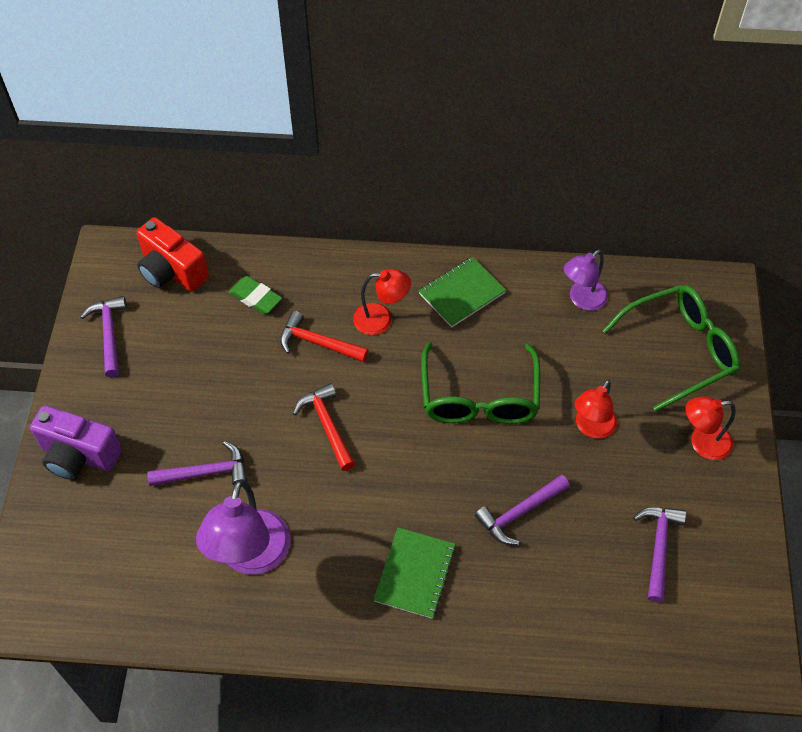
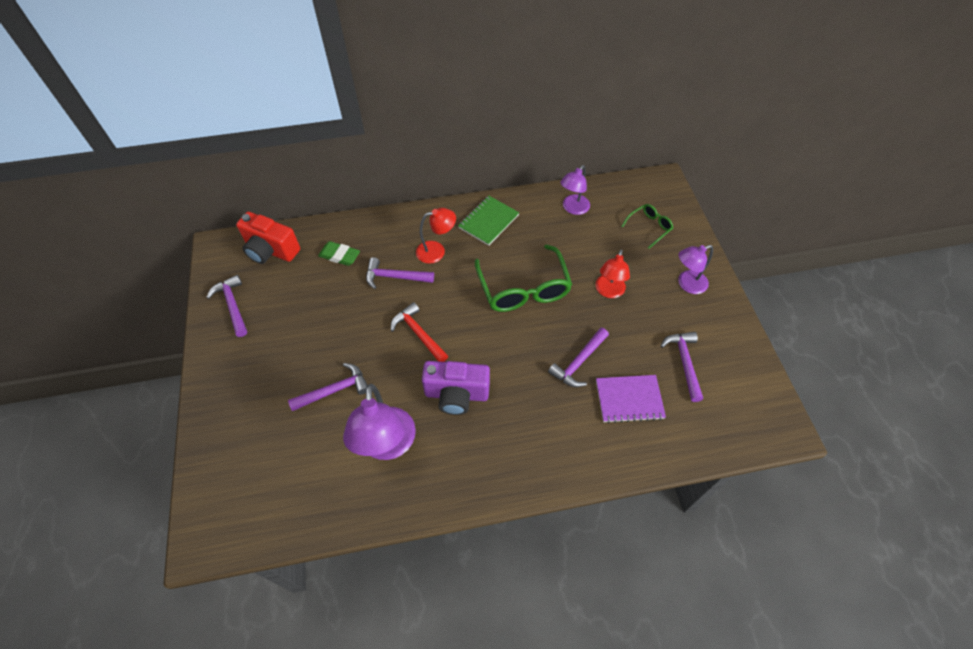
camera: 15 degrees left, 0 degrees up
(79, 455) = (229, 401): purple camera -> purple camera (456, 394)
(318, 343) = (395, 277): red hammer -> purple hammer
(414, 574) = (516, 426): green notebook -> none
(568, 577) = (629, 399): none -> purple notebook
(678, 351) = (649, 227): green glasses -> green glasses, size x0.51
(702, 443) = (687, 284): red lamp -> purple lamp

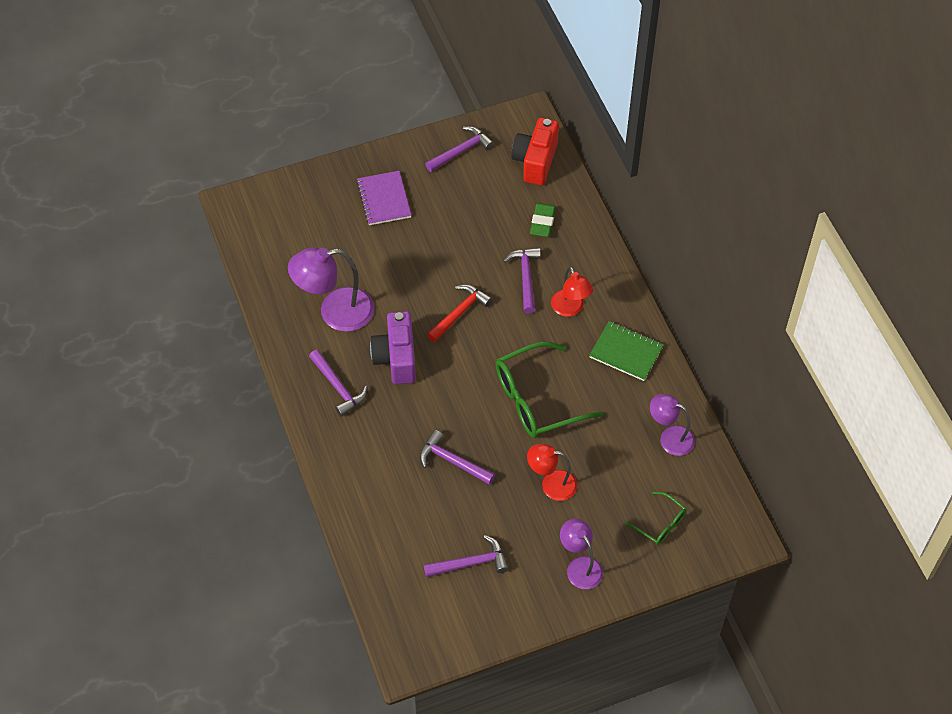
camera: 80 degrees right, 0 degrees up
(334, 390) = (383, 258): purple hammer -> purple hammer (338, 387)
(629, 399) = (417, 511): purple notebook -> purple notebook (384, 199)

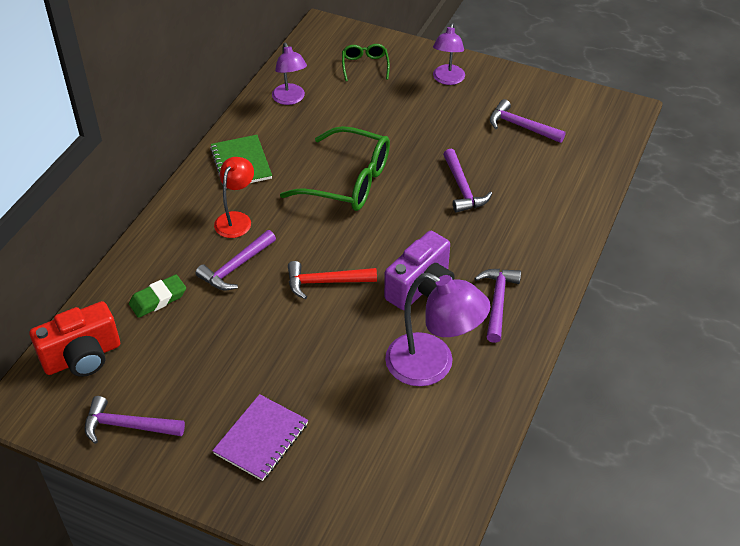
camera: 135 degrees left, 10 degrees down
(551, 484) = (407, 129): red lamp -> none

